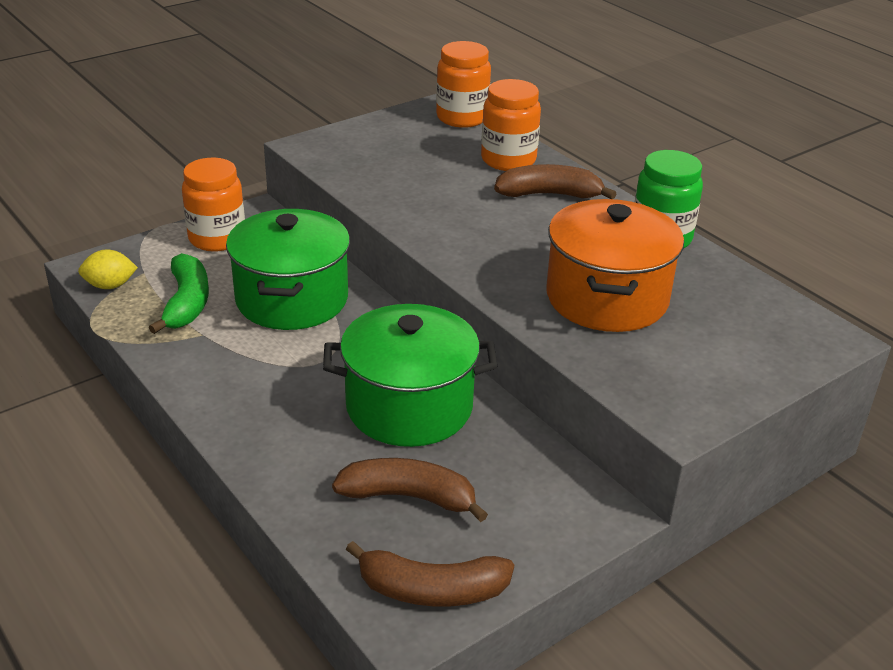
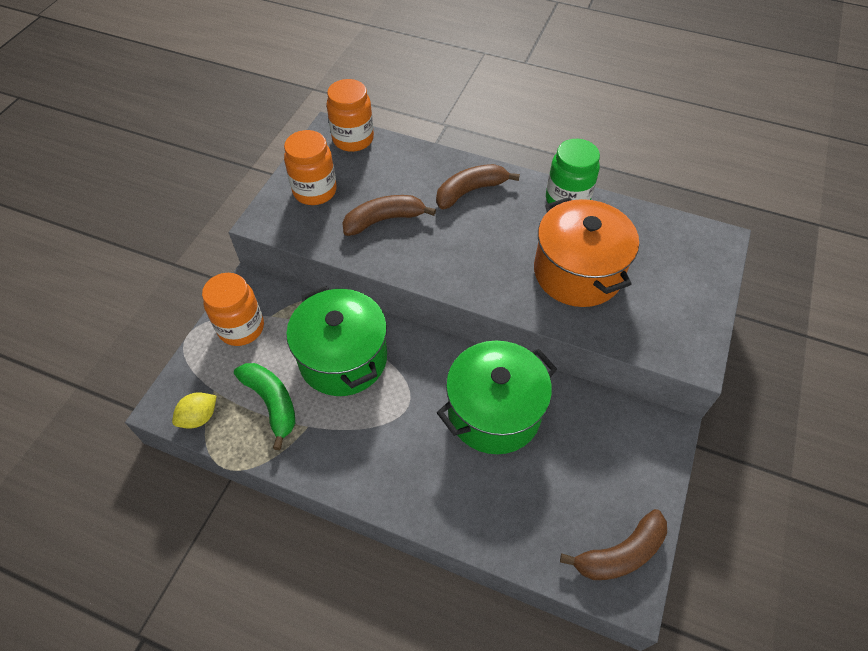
camera: 30 degrees left, 20 degrees up
(409, 497) = (552, 488): brown banana -> brown banana (384, 220)
(508, 160) = (418, 169): orange jar -> orange jar (315, 191)

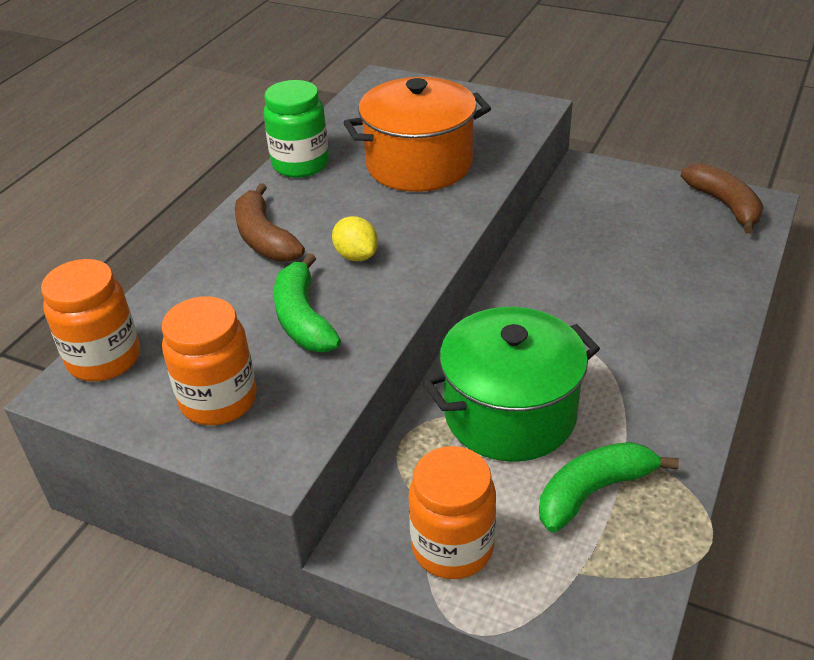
camera: 85 degrees left, 15 degrees down
(199, 417) = (632, 586): yellow lemon -> yellow lemon (356, 256)
(384, 220) = (303, 319): brown banana -> green banana
(494, 412) = (580, 277): green pot -> none

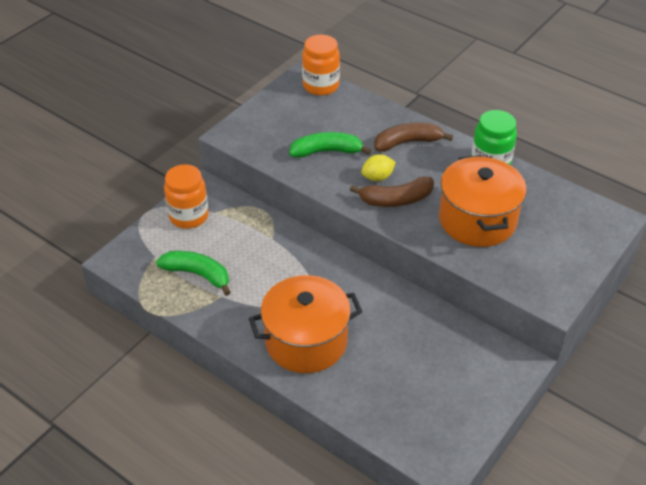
camera: 100 degrees right, 5 degrees up
(218, 400) = (276, 120): orange jar -> none
(510, 414) = (264, 254): green pot -> none
(593, 491) = (198, 274): green banana -> green banana turned 45 degrees counterclockwise
(657, 334) = (306, 341): none -> orange pot
(725, 205) = (446, 439): brown banana -> brown banana (396, 200)

